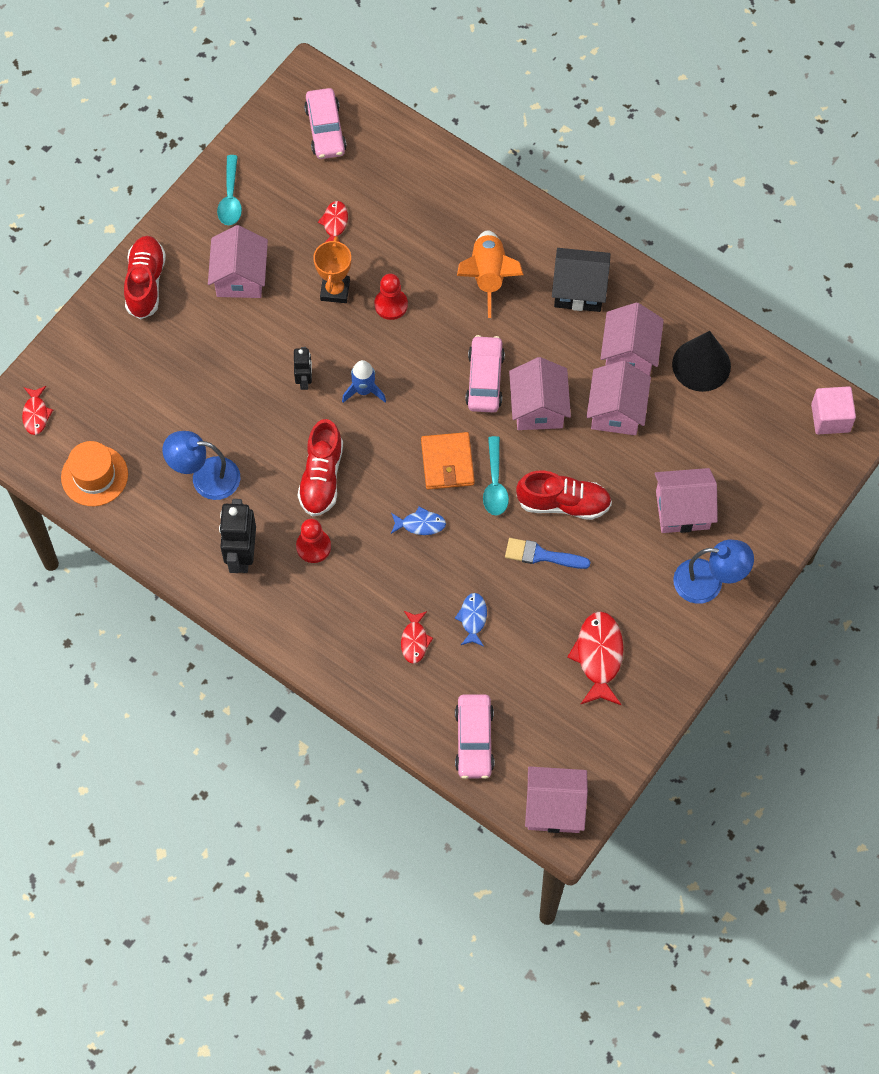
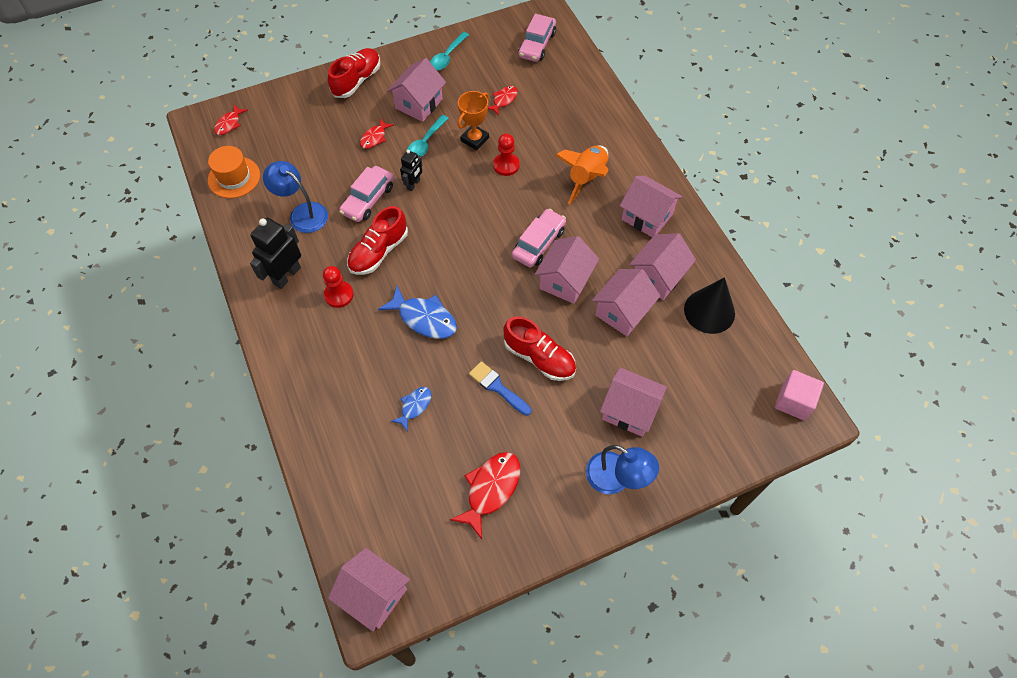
camera: 30 degrees right, 5 degrees down
(364, 390) = (449, 210): blue rocket -> none
(414, 640) = (360, 399): red fish -> red fish (374, 138)
(420, 524) = (424, 318): blue fish -> blue fish, size x1.73
(447, 463) = (473, 286): orange wallet -> none
(474, 740) = (350, 501): pink car -> pink car (368, 199)
(495, 484) = (497, 318): turquoise spoon -> turquoise spoon (425, 143)
(579, 290) = (647, 217): black house -> pink house

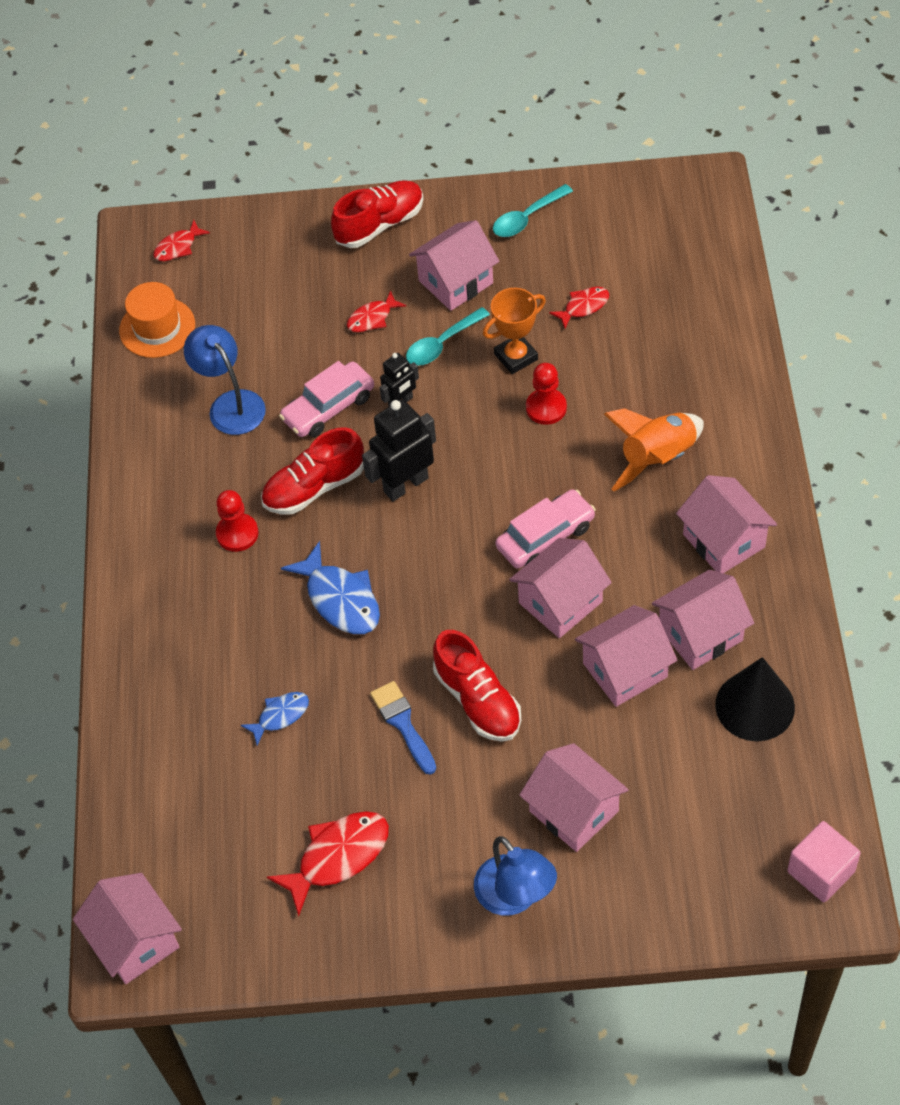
camera: 25 degrees right, 5 degrees down
(286, 275) = (178, 487): black robot -> black robot (405, 484)
(537, 44) = (671, 230): pink car -> none

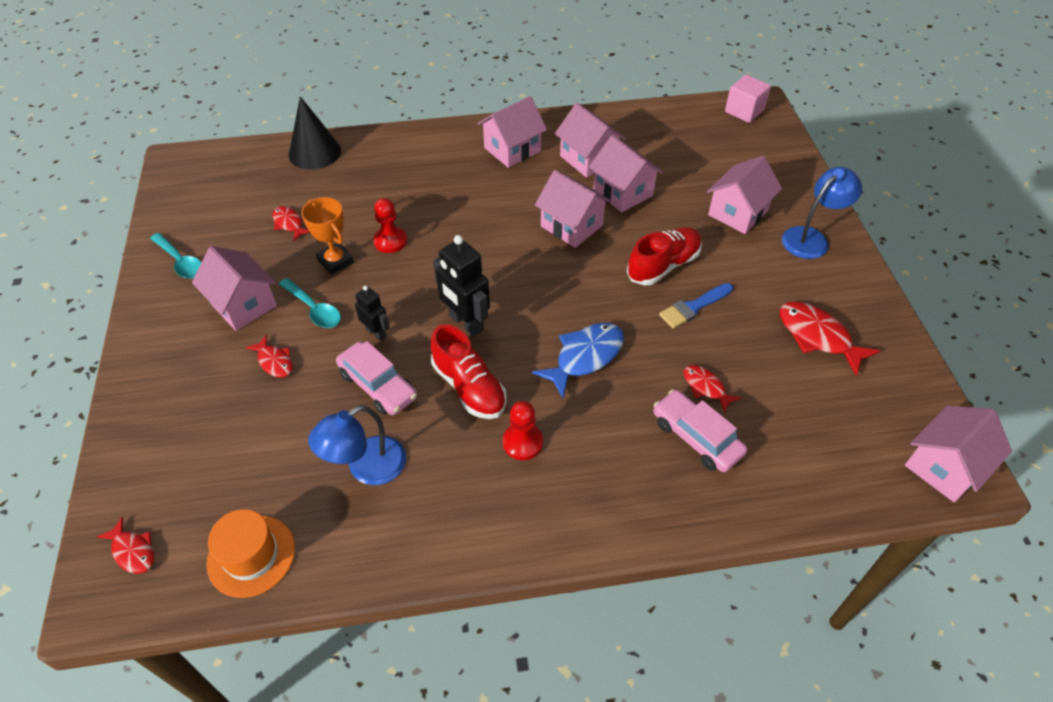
camera: 100 degrees left, 5 degrees down
(280, 716) = (706, 387): blue fish -> red fish
(380, 224) = (156, 366): red shoe -> none
(545, 537) = (514, 236): pink car -> pink car (696, 437)
(657, 458) = (442, 181): orange rocket -> none
(755, 706) = (638, 136): black cone -> black cone (315, 152)

